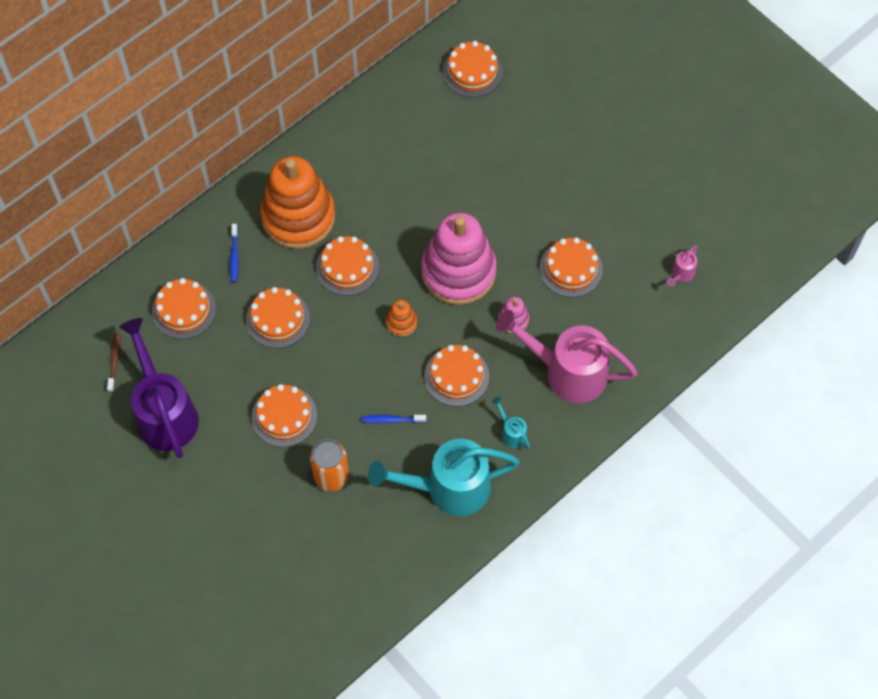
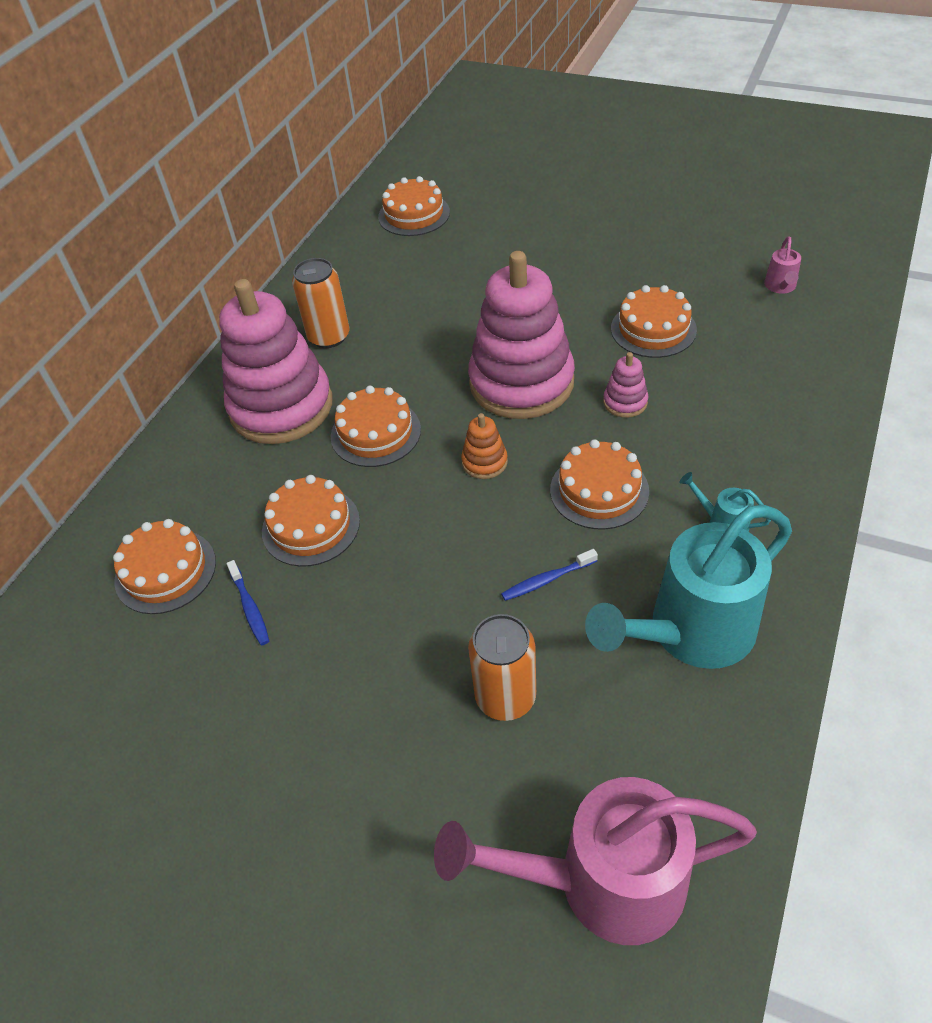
camera: 20 degrees left, 15 degrees down
(114, 361) = (78, 684): brown toothbrush -> none
(164, 412) = (189, 723): purple watering can -> none
(234, 256) = (213, 480): blue toothbrush -> blue toothbrush (250, 608)
(284, 416) = (385, 644): orange cake -> none
(298, 216) = (281, 407): orange stacking toy -> pink stacking toy
(355, 168) = (329, 336): none -> orange can
(567, 372) = (735, 427): pink watering can -> pink watering can (602, 881)

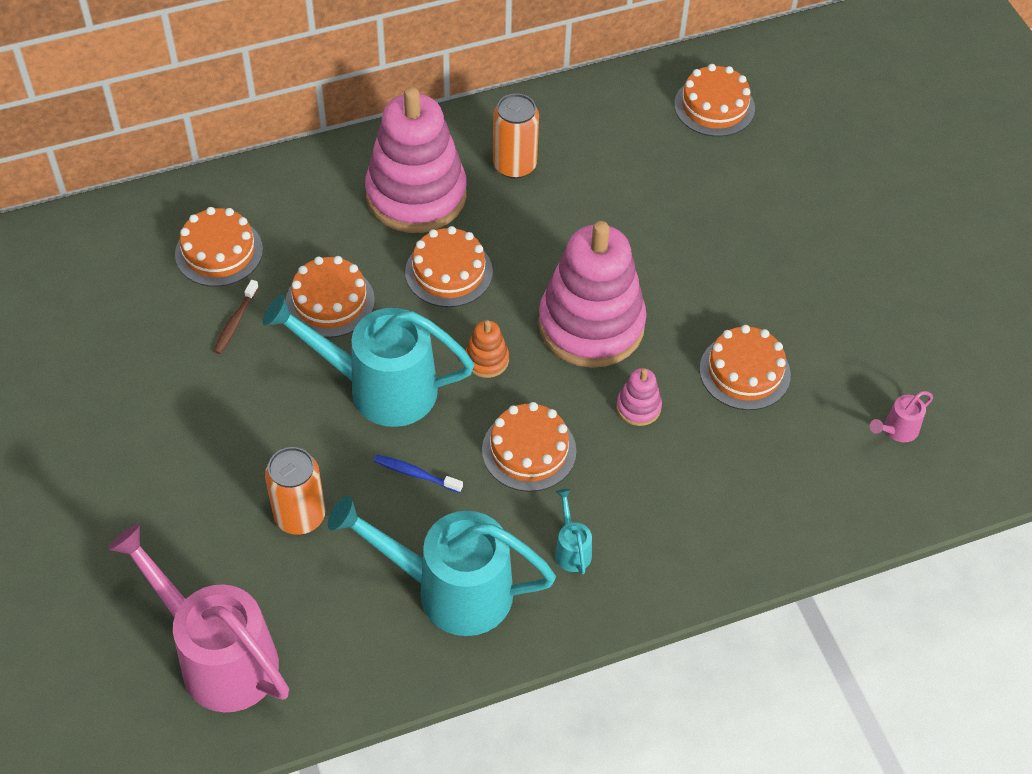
camera: 40 degrees right, 5 degrees up
(250, 608) = (235, 322): blue toothbrush -> brown toothbrush
(434, 548) = (379, 388): none -> turquoise watering can

